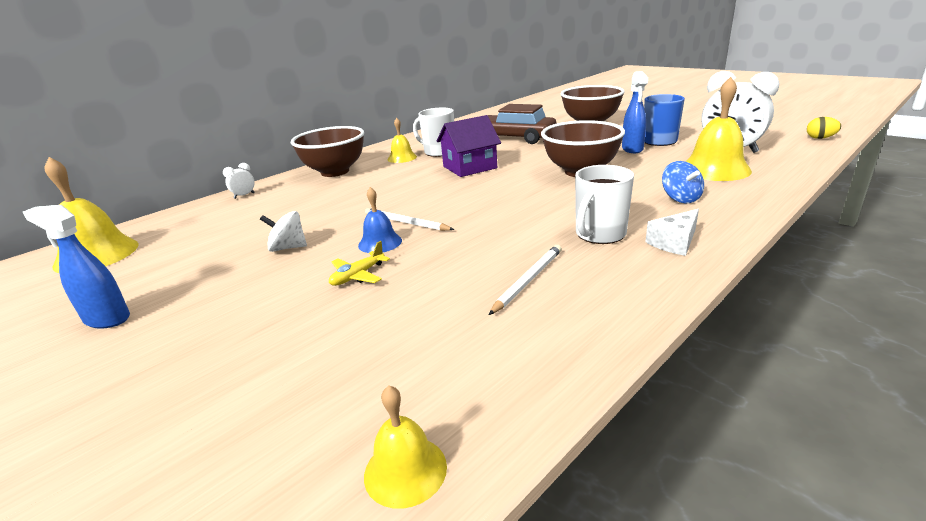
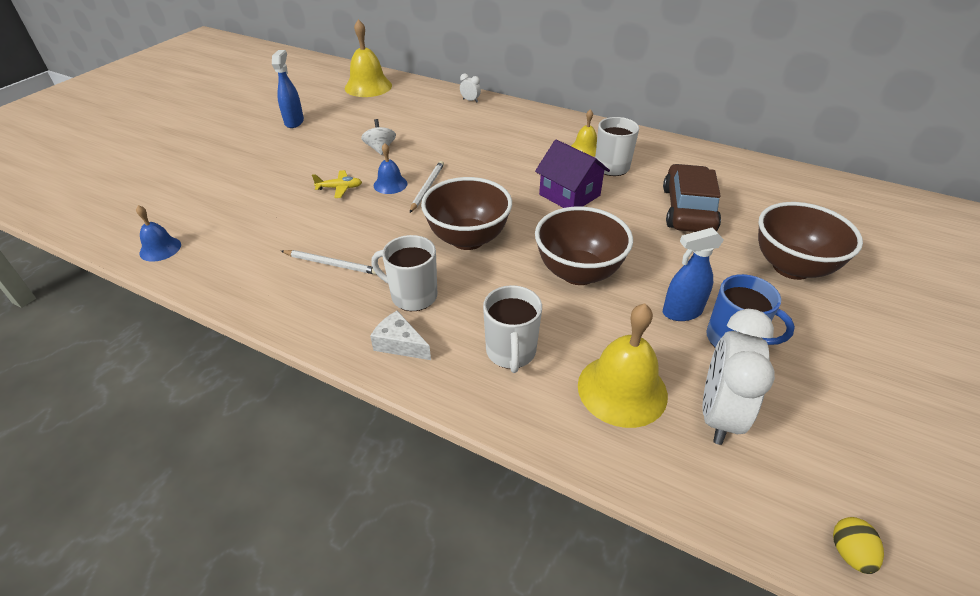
camera: 70 degrees right, 15 degrees up
(335, 172) = (534, 124): brown bowl -> brown bowl (468, 239)
(358, 276) = (340, 188): yellow plane -> yellow plane turned 150 degrees clockwise
(405, 470) = (160, 249): yellow bell -> blue bell
(680, 198) = (511, 352): blue spinning top -> white mug

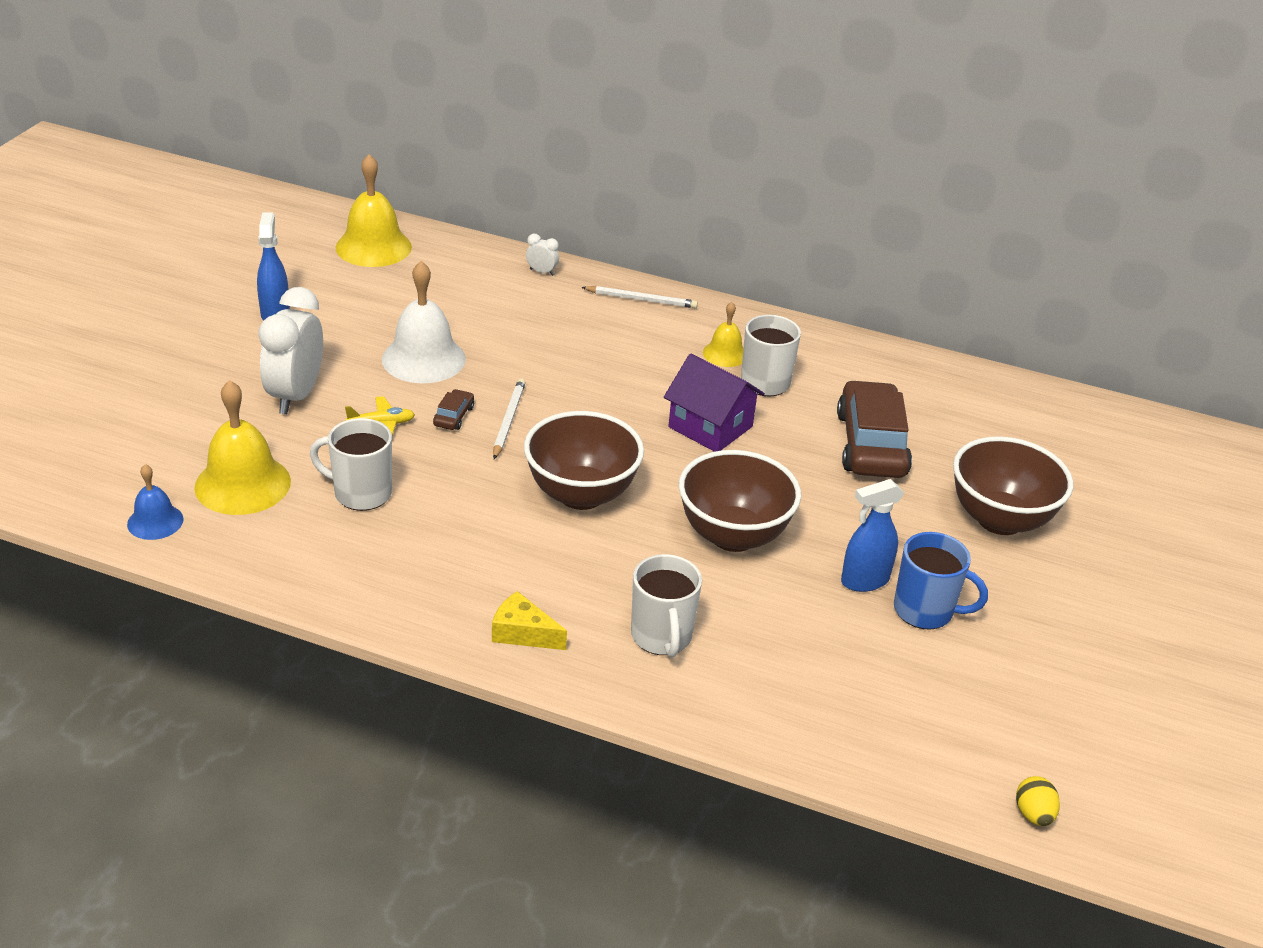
camera: 10 degrees left, 5 degrees down
(331, 264) = (404, 535): white pencil -> white pencil (641, 299)
(380, 149) = (423, 359): white spinning top -> white bell
(390, 184) = (454, 416): blue bell -> brown car
(400, 344) = (523, 633): white cheese -> yellow cheese
(412, 296) = (524, 573): white mug -> white mug (361, 493)
(622, 389) = (797, 672): yellow bell -> yellow bell (242, 484)
(718, 414) = (906, 693): white clock -> white clock (296, 396)

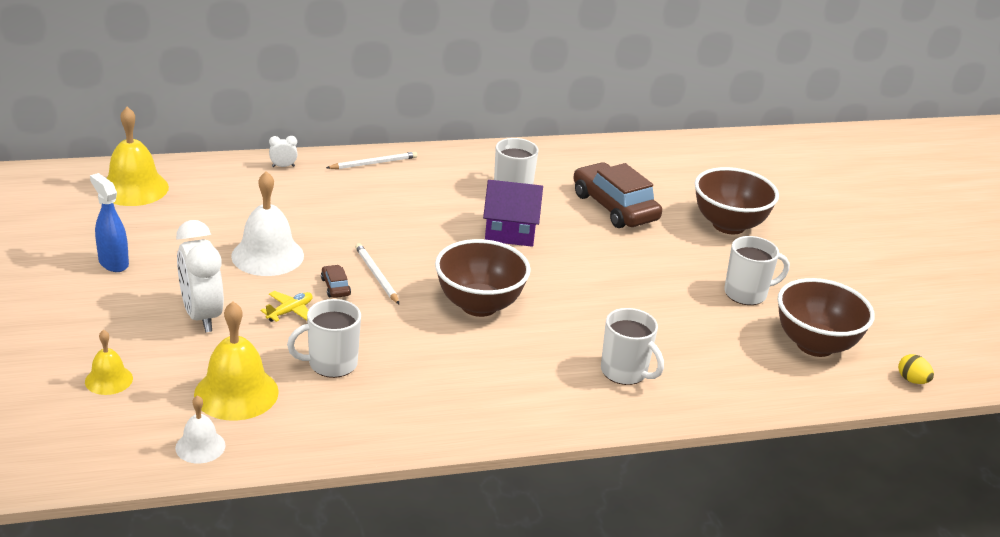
camera: 35 degrees left, 5 degrees down
(155, 521) = (200, 446): blue bell -> white bell
(523, 633) = (542, 407): yellow cheese -> none
(725, 354) = (467, 181): yellow bell -> yellow bell (109, 380)
(733, 535) = (598, 293): brown bowl -> brown bowl (815, 345)
(864, 581) = (697, 290): blue spray bottle -> none
(925, 611) = (747, 294): blue mug -> white mug

